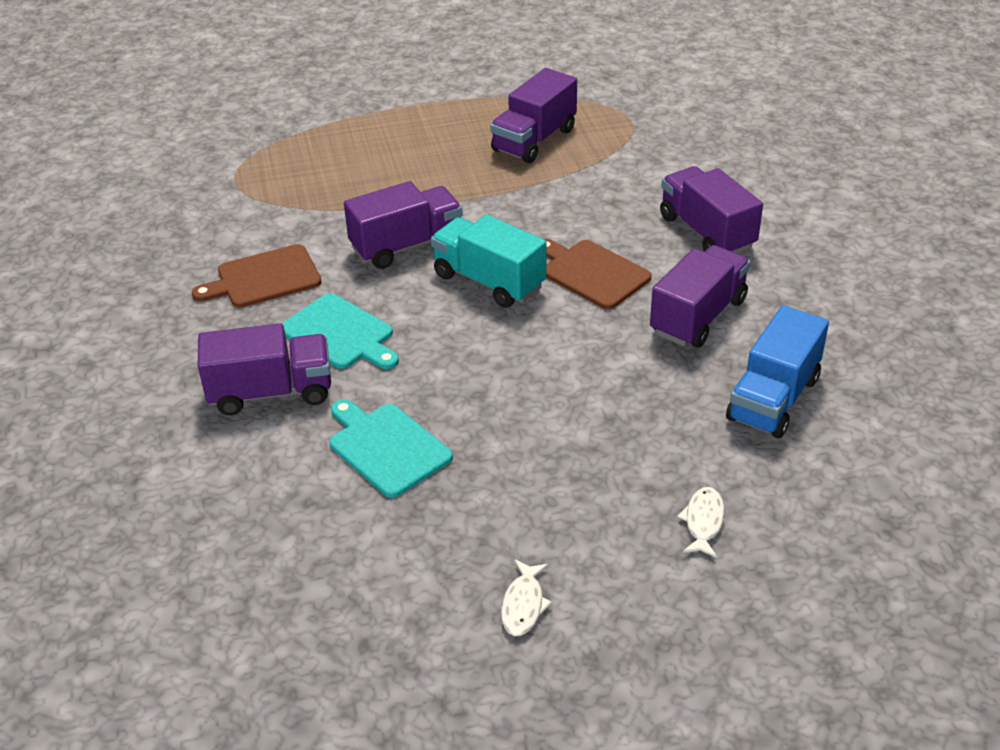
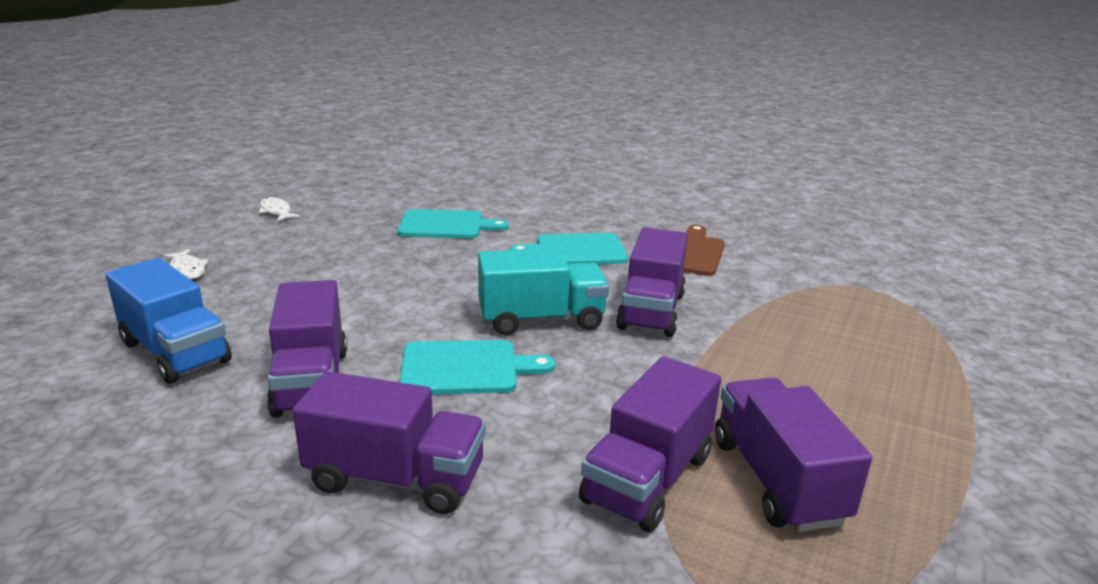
camera: 130 degrees right, 15 degrees down
(271, 392) = (555, 218): purple truck -> purple truck (647, 478)
(592, 273) = (466, 368): brown cutting board -> turquoise cutting board
(773, 399) = (175, 352): blue truck -> blue truck turned 150 degrees clockwise

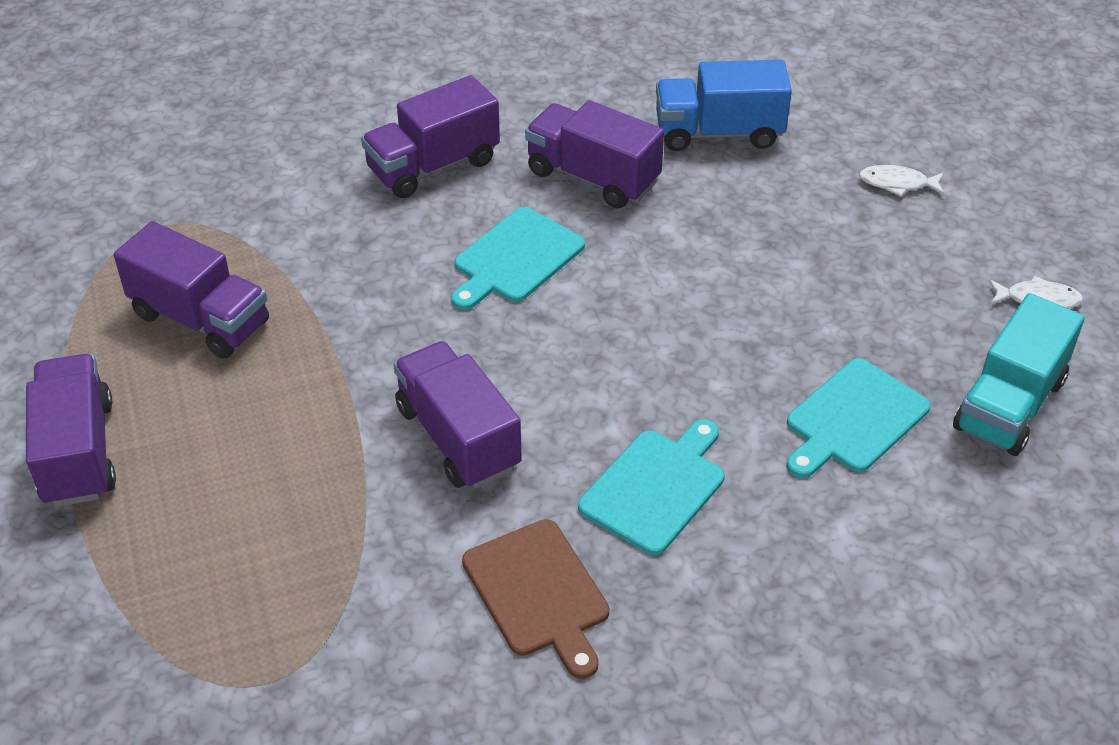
camera: 135 degrees right, 20 degrees up
(541, 320) = (536, 349): turquoise truck -> turquoise truck (1009, 404)
(647, 478) = (286, 263): purple truck -> purple truck (78, 452)

